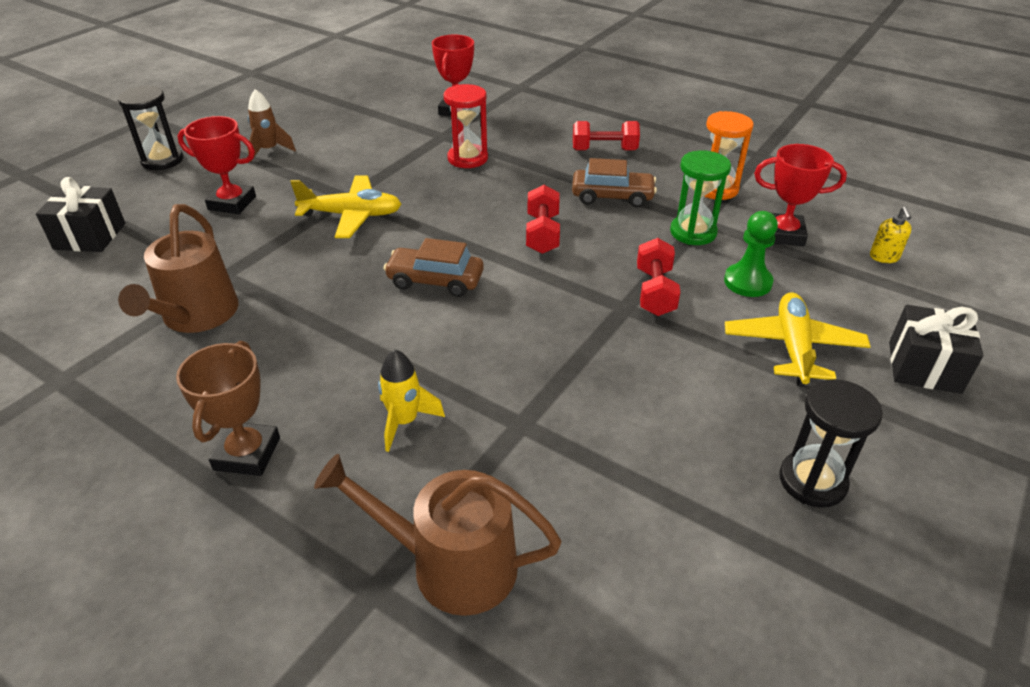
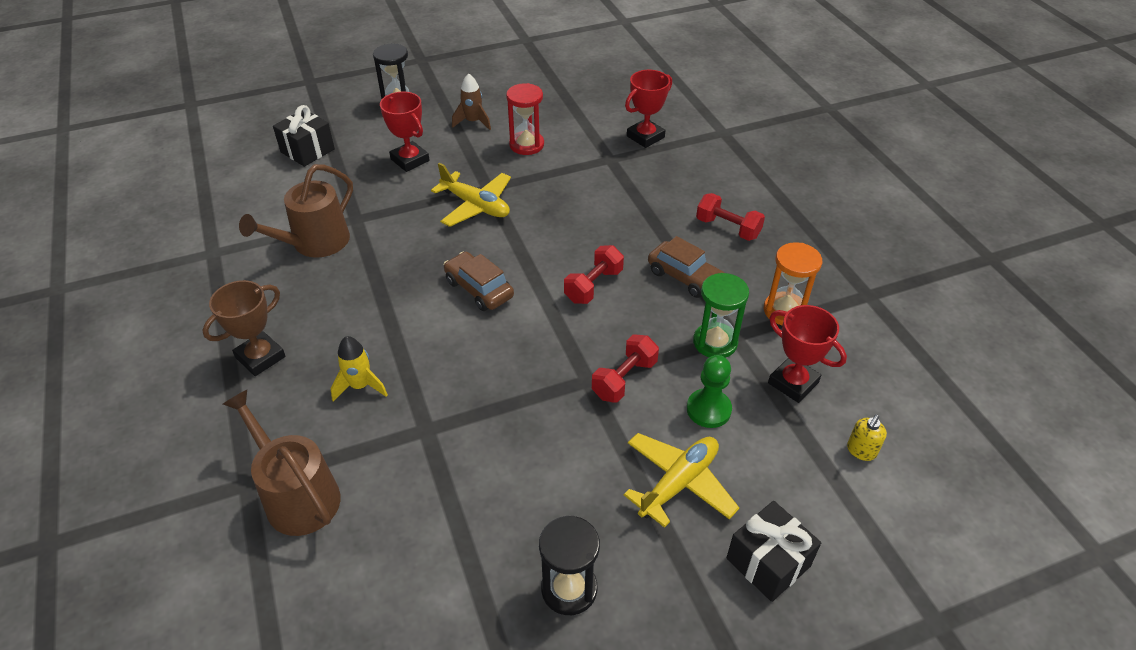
camera: 35 degrees right, 5 degrees up
(467, 158) = (607, 189): red hourglass -> red hourglass (526, 145)

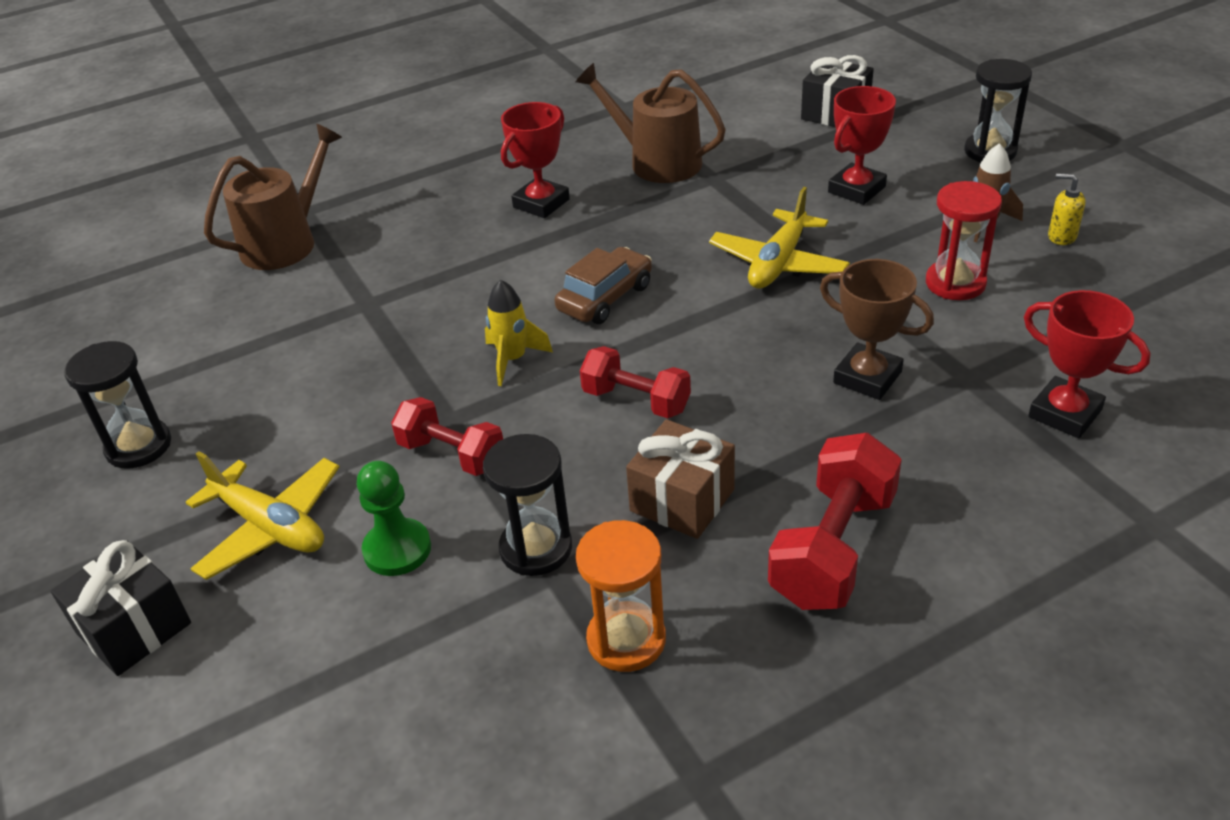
camera: 85 degrees right, 5 degrees down
(260, 357) = (467, 175): brown trophy -> brown trophy (867, 377)
(360, 386) = (430, 246): yellow rocket -> yellow rocket (513, 359)
(685, 277) = (682, 500): brown car -> brown gift
(715, 342) = (536, 548): green hourglass -> black hourglass
(727, 228) = (833, 548): red dumbbell -> red dumbbell, size x1.50
(793, 383) = (455, 653): red trophy -> red trophy (541, 203)
(861, 451) = (310, 749): yellow soap dispenser -> yellow soap dispenser (1061, 236)

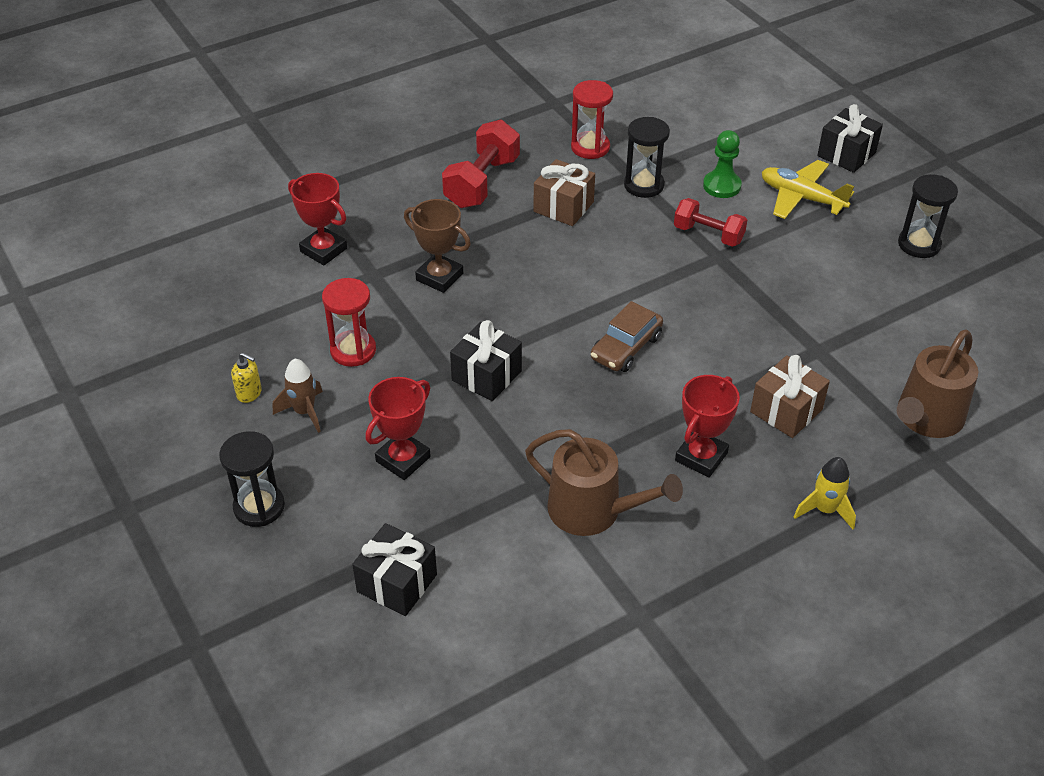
camera: 175 degrees right, 5 degrees up
(435, 244) = (786, 411): none -> brown gift
(513, 359) = (686, 297): yellow rocket -> yellow rocket (825, 510)
(626, 639) = (590, 147): orange hourglass -> red hourglass
(636, 400) = (595, 265): red dumbbell -> none
(778, 263) = (486, 376): yellow plane -> black gift

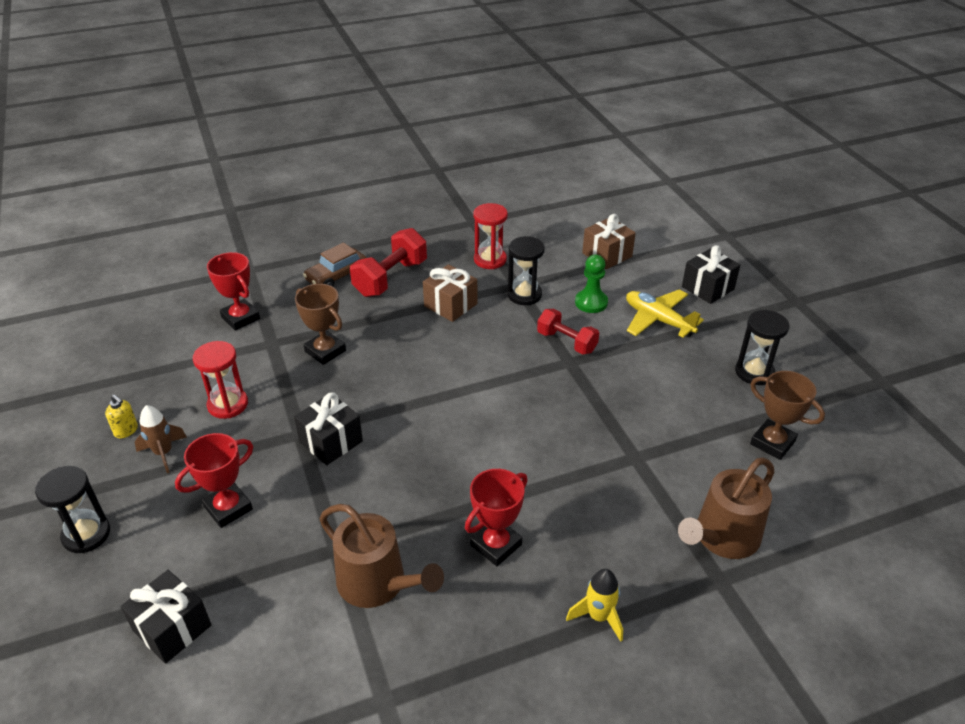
camera: 10 degrees right, 5 degrees down
(626, 347) = (461, 432): brown car -> brown car (336, 276)
(786, 411) = (589, 511): brown gift -> brown gift (607, 255)
(954, 317) = (772, 443): none -> brown trophy

